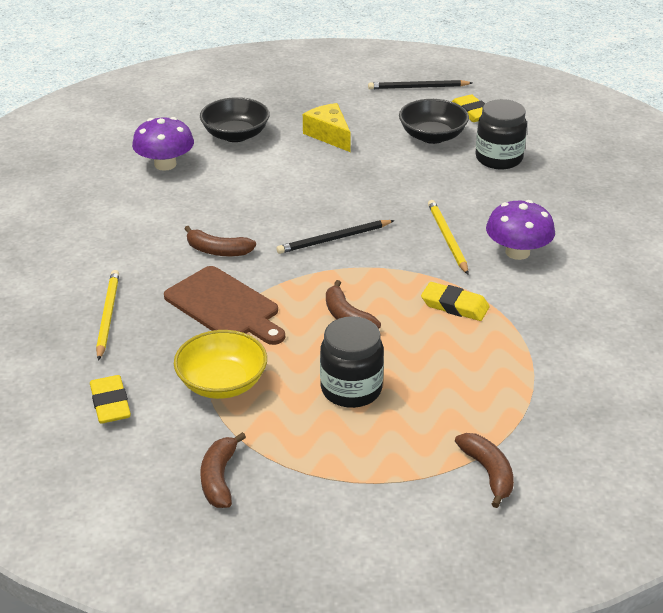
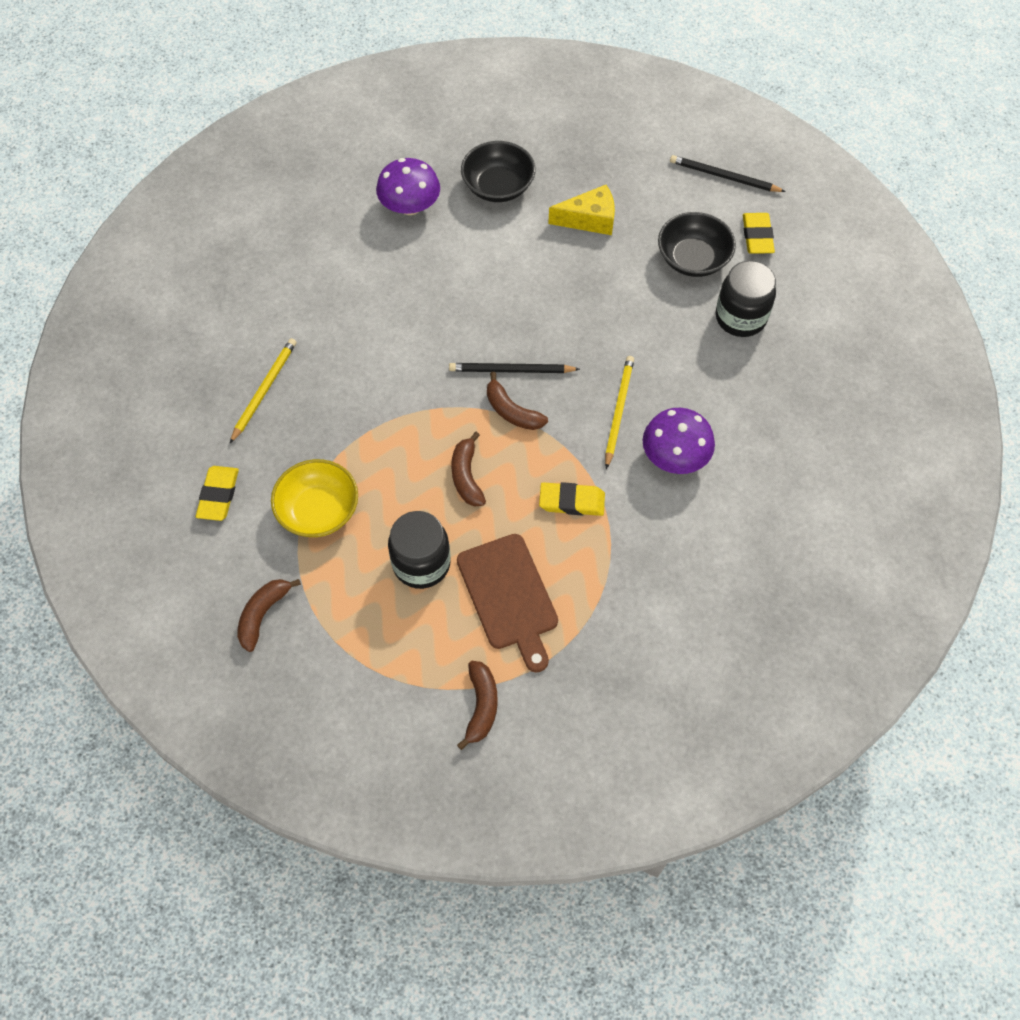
camera: 25 degrees right, 25 degrees up
(218, 251) = (398, 345): brown banana -> brown banana (512, 411)
(225, 306) = (367, 419): brown cutting board -> brown cutting board (509, 596)
(329, 135) = (589, 219): yellow cheese -> yellow cheese turned 90 degrees clockwise
(454, 305) = (572, 501): yellow eraser -> yellow eraser turned 45 degrees counterclockwise

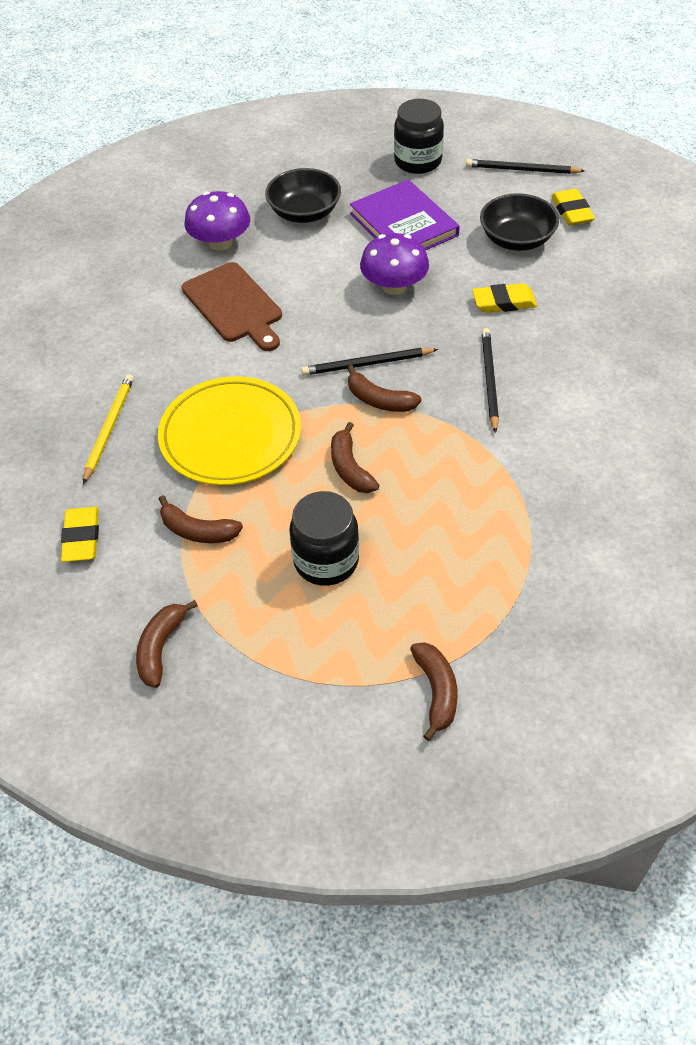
camera: 10 degrees left, 10 degrees down
(318, 510) = (198, 531): yellow bowl -> brown banana
(369, 420) = (230, 435): none -> yellow plate
(509, 596) = (432, 574): brown cutting board -> brown cutting board (234, 305)
(572, 501) = (469, 470): yellow eraser -> yellow eraser (504, 302)
(589, 219) = (404, 224): yellow cheese -> purple book
(618, 411) = (489, 380): yellow pencil -> black pencil
(675, 456) = (561, 409): purple mushroom -> purple mushroom (394, 286)
(740, 317) = (581, 279): black jar -> black jar (418, 161)

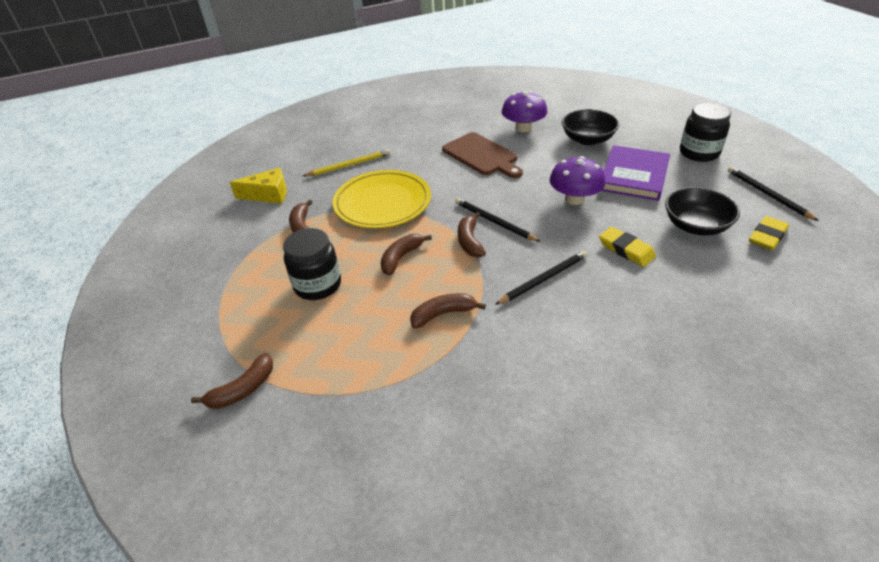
camera: 55 degrees right, 10 degrees down
(81, 537) = (268, 195): yellow eraser -> yellow cheese
(161, 647) = (211, 256): brown banana -> brown banana (443, 314)
(234, 305) = (482, 155): brown cutting board -> brown cutting board turned 60 degrees counterclockwise

